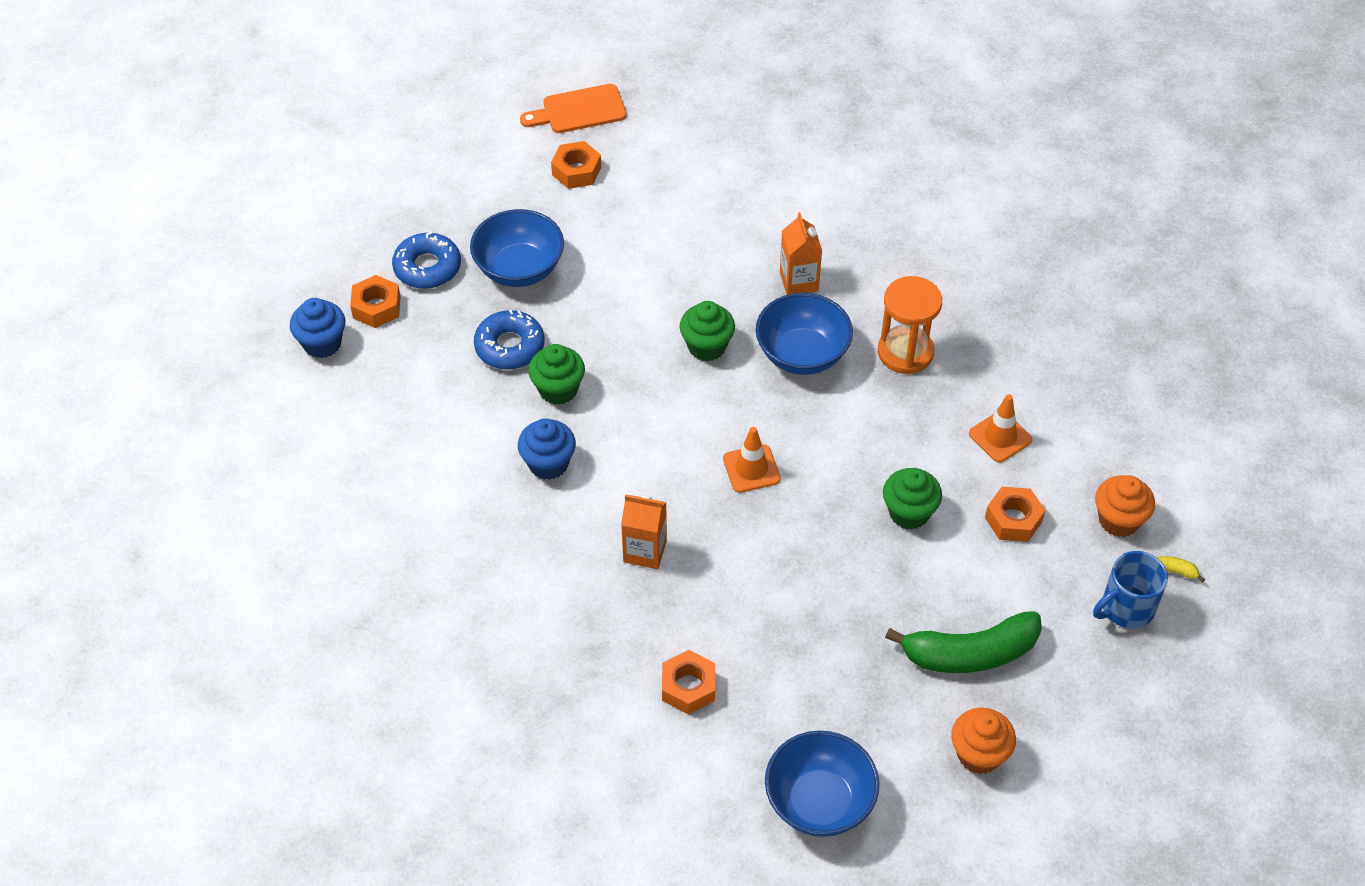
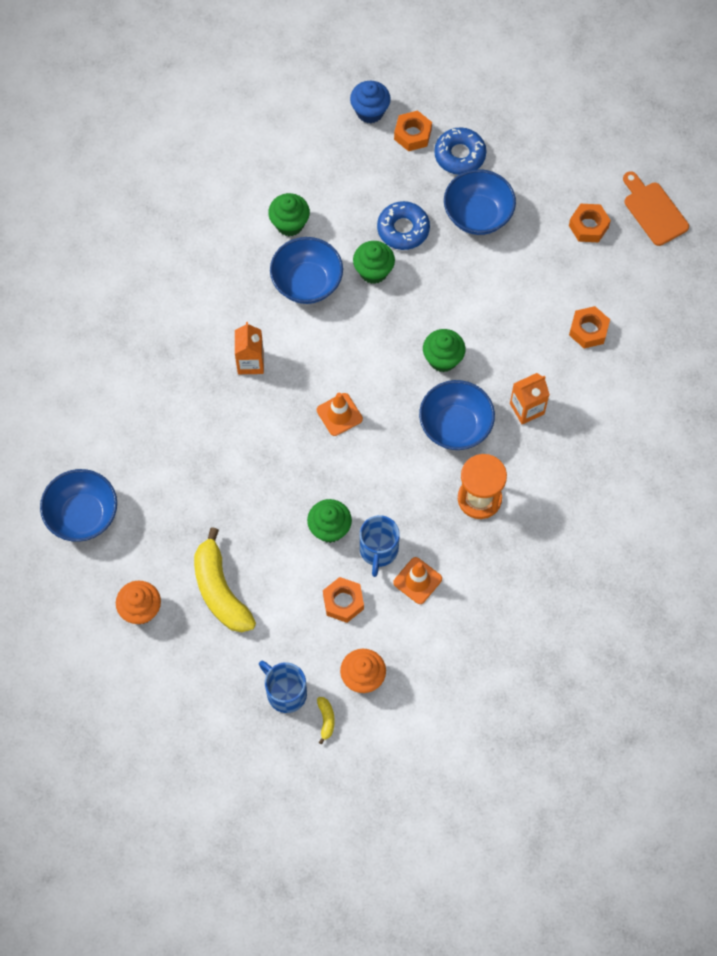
camera: 75 degrees right, 15 degrees up
(453, 464) = (289, 224): none -> green cupcake
(548, 464) = (307, 282): blue cupcake -> blue bowl
(688, 687) = (150, 416): orange nut -> orange nut (588, 330)
(951, 468) = (378, 550): none -> blue mug
(969, 653) = (220, 590): green banana -> yellow banana

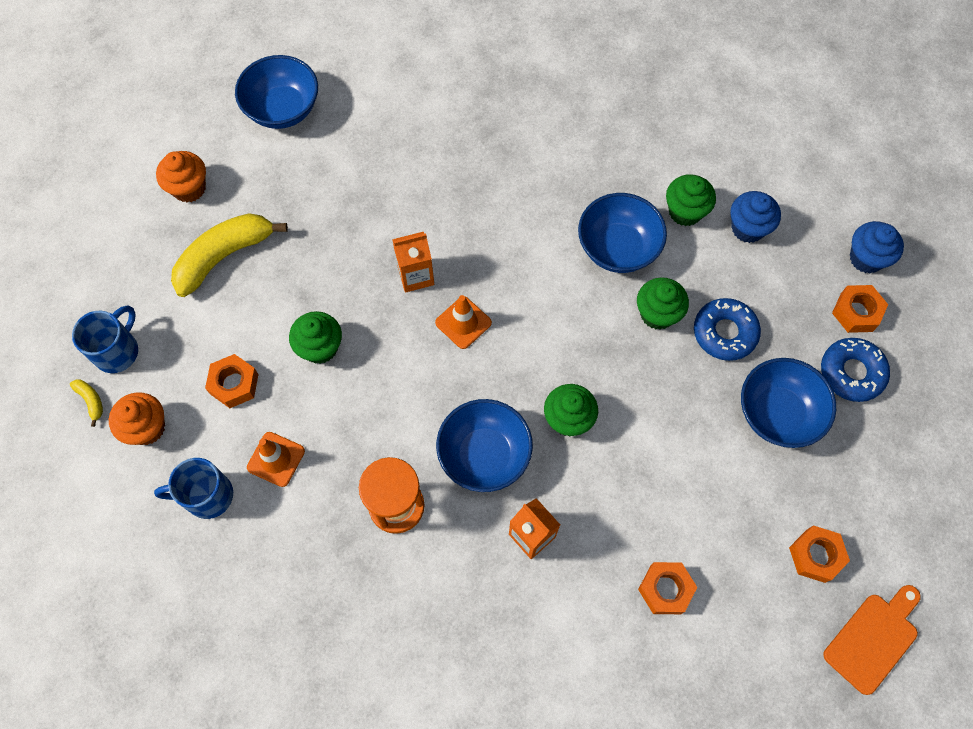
camera: 75 degrees right, 0 degrees up
(250, 362) = (500, 216): orange carton -> orange carton (416, 275)
(318, 184) = (748, 228): none -> blue cupcake
(326, 720) = (91, 401): yellow banana -> yellow banana turned 105 degrees counterclockwise
(378, 550) = (304, 406): blue mug -> blue mug (207, 496)

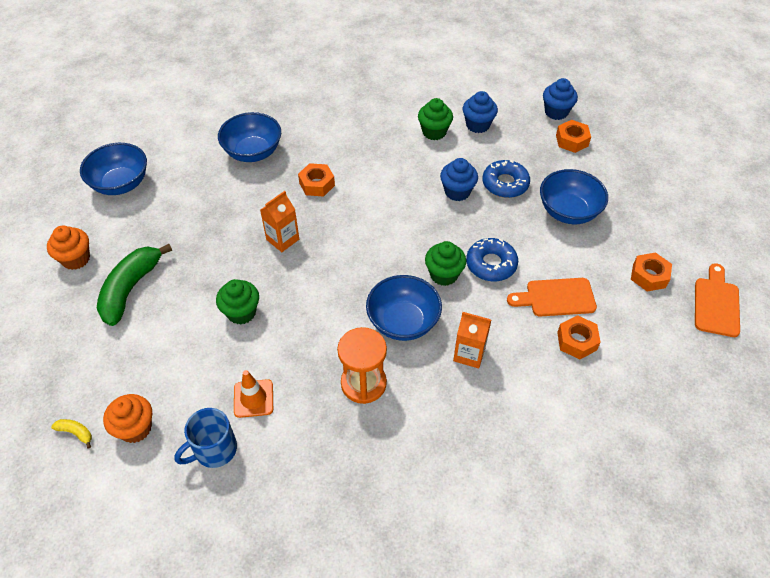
camera: 30 degrees left, 15 degrees down
(117, 351) = (79, 388): blue mug -> none
(224, 256) = (131, 289): yellow banana -> green banana
(234, 384) = (189, 365): orange nut -> orange nut (317, 184)
(463, 322) = (334, 252): orange traffic cone -> none
(617, 248) = (406, 167): blue bowl -> blue bowl (253, 152)
(657, 314) = (457, 192): green cupcake -> blue cupcake
(680, 521) = (556, 298): none -> orange cutting board
(851, 372) = (593, 171): blue donut -> blue donut (491, 264)

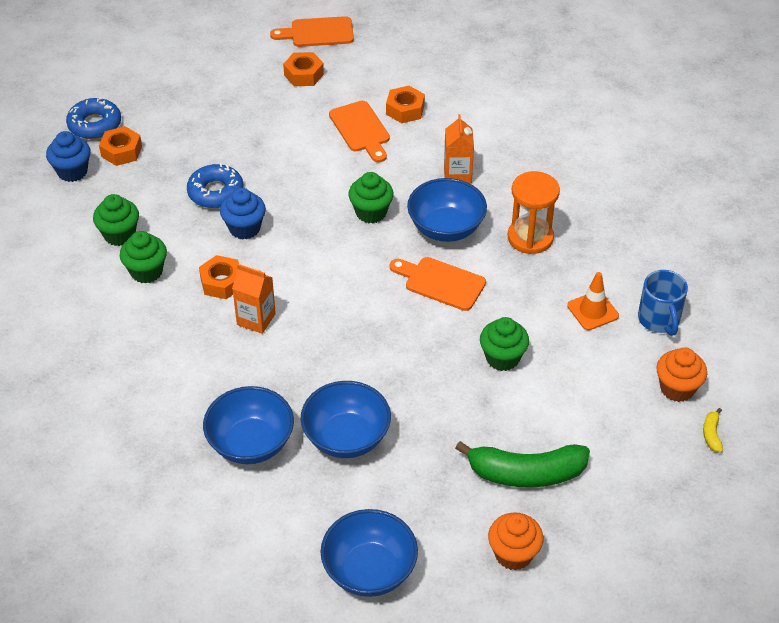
camera: 110 degrees left, 5 degrees down
(214, 450) = (659, 320): blue mug -> blue mug turned 45 degrees clockwise
(282, 239) = (385, 359): orange carton -> orange carton (256, 319)
(317, 184) = (283, 356): orange nut -> orange nut (222, 282)
(341, 297) = (441, 283): none -> orange cutting board
(478, 125) = (119, 235): blue cupcake -> green cupcake
(491, 264) = (340, 181): blue donut -> blue donut (95, 124)
(568, 211) = (239, 138): blue bowl -> blue bowl (346, 437)

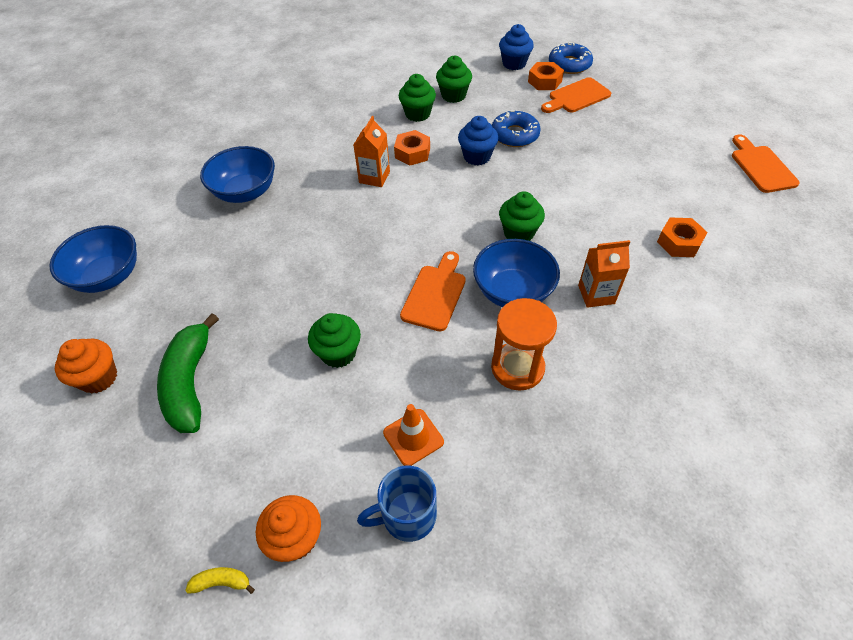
camera: 85 degrees right, 5 degrees up
(304, 74) = (692, 165): orange nut -> none
(346, 437) = (246, 247): blue bowl -> none
(361, 129) = (633, 213): orange cutting board -> orange cutting board (577, 97)

